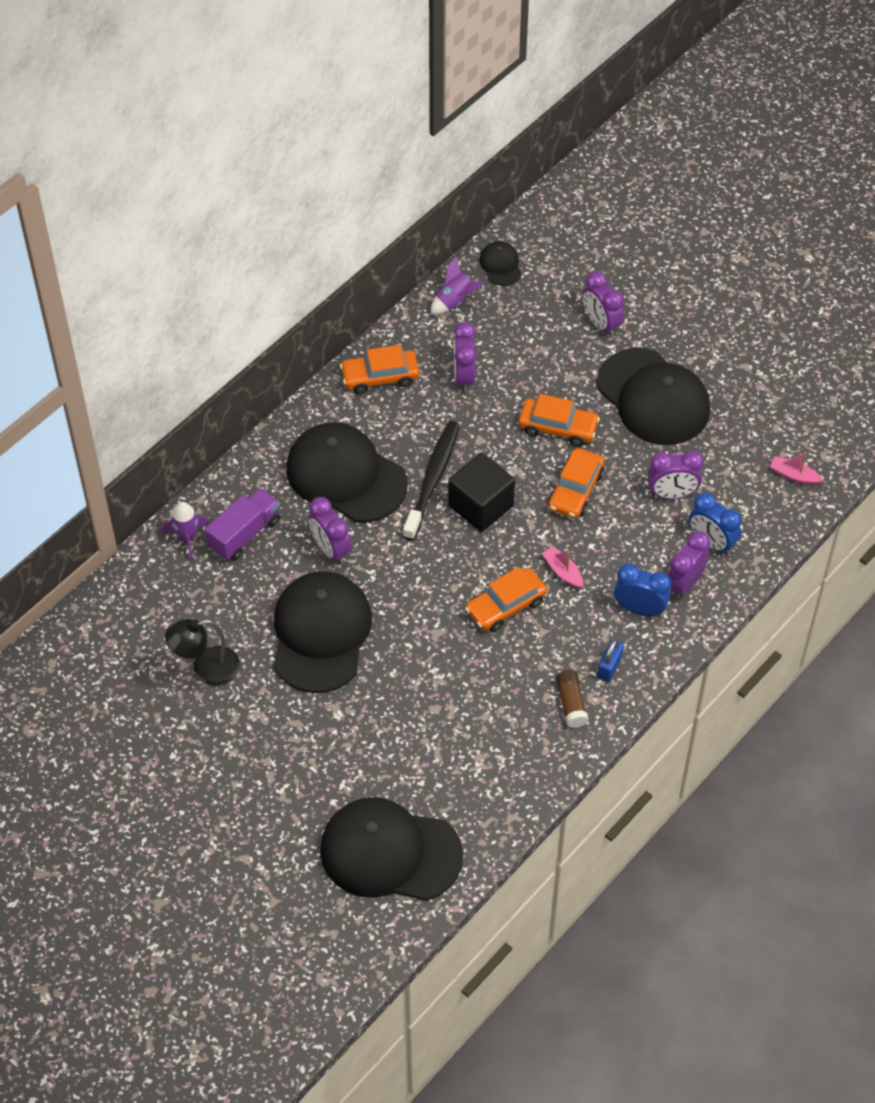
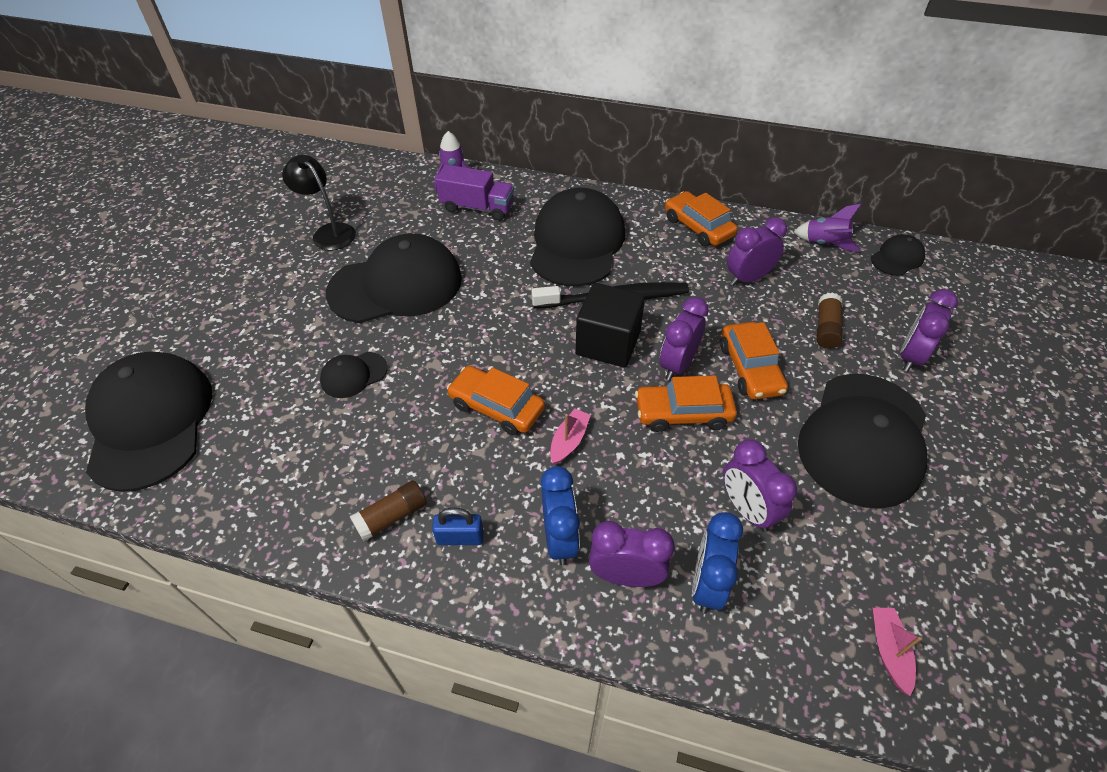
camera: 65 degrees right, 5 degrees down
(331, 550) = (491, 261): purple clock -> purple clock (677, 365)
(417, 694) = (354, 375): none -> black cap
(546, 357) = (826, 328): none -> brown glue stick

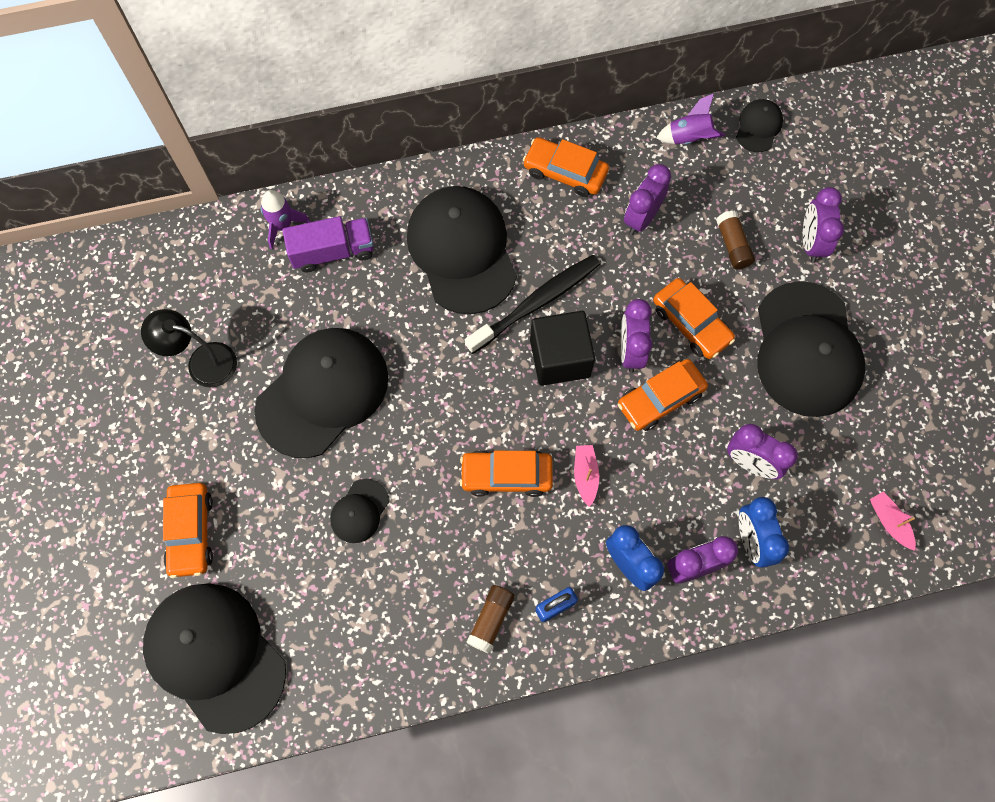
camera: 30 degrees left, 20 degrees up
(219, 329) = (191, 532): none -> orange car

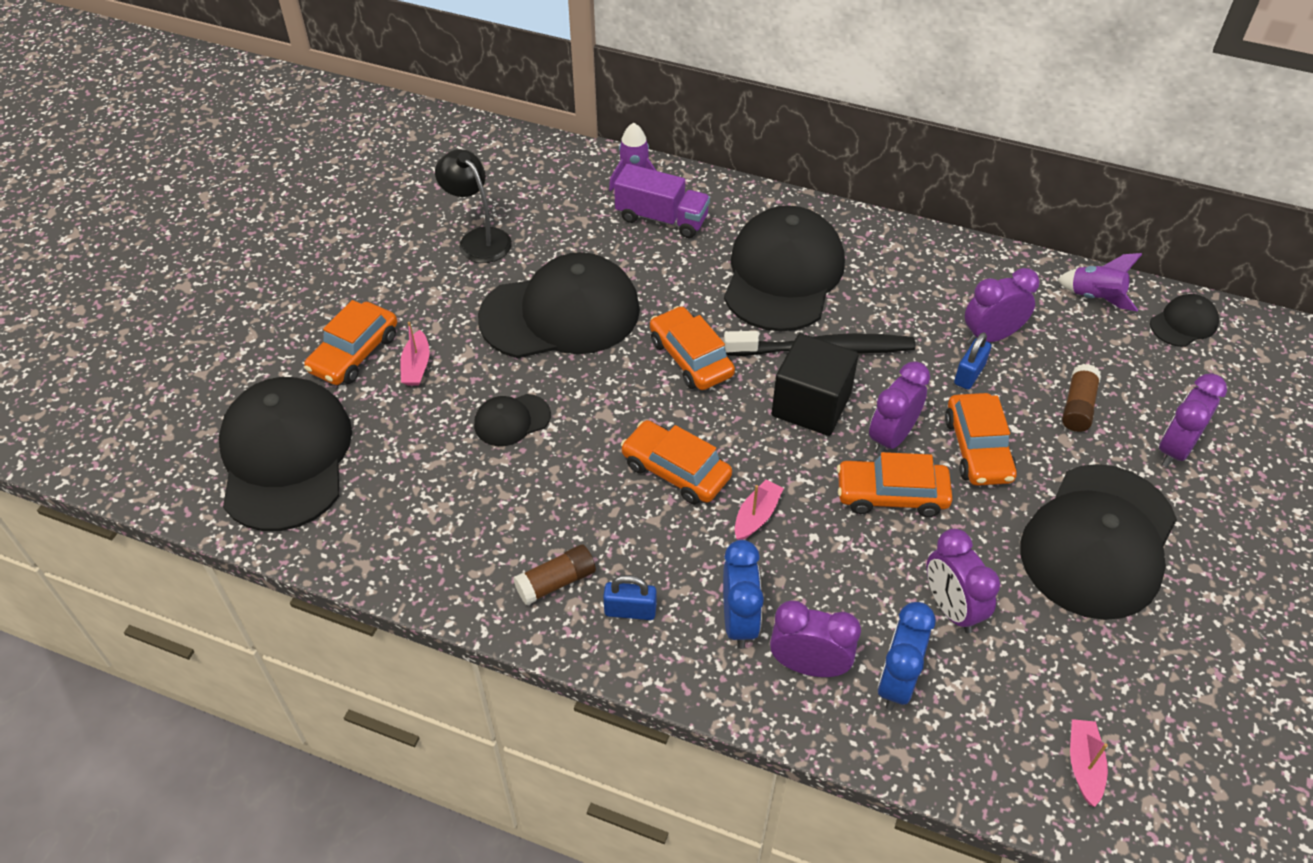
camera: 35 degrees right, 20 degrees down
(250, 511) = (416, 366): none -> pink boat
(565, 172) = (937, 264): orange car -> orange car (690, 358)
(647, 262) = (969, 374): none -> blue padlock

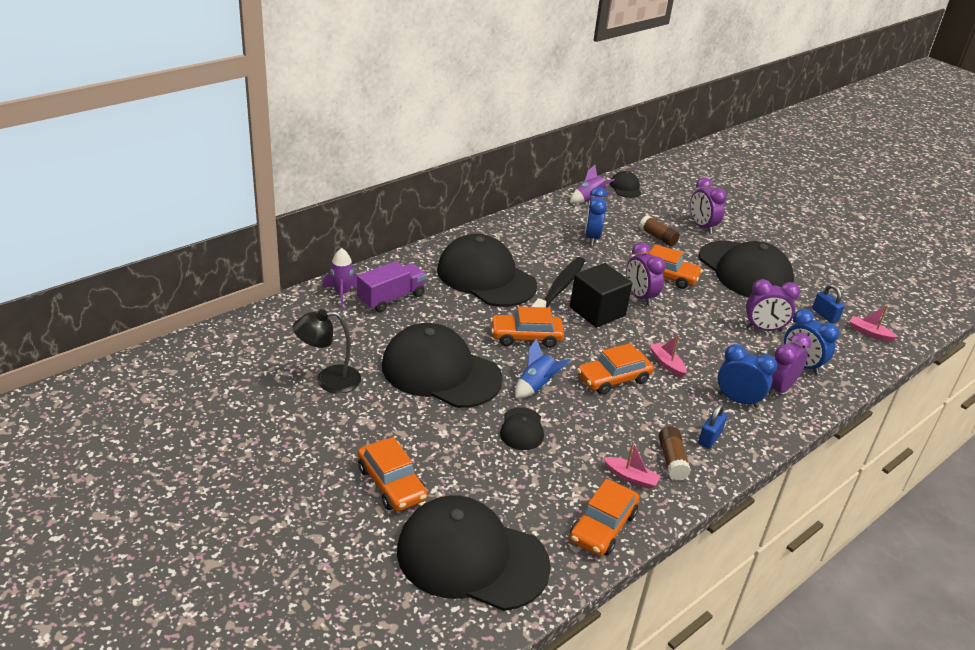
camera: 65 degrees left, 15 degrees down
(416, 366) = (433, 456): pink boat -> pink boat (631, 477)
(560, 314) = (441, 372): black cap -> black cap turned 75 degrees counterclockwise
(601, 403) = (536, 386): none -> blue rocket
(891, 495) = (680, 314): orange car -> orange car (603, 526)
(969, 374) = (613, 255): blue padlock -> blue padlock (825, 315)
(991, 336) = (591, 238): purple clock -> blue clock

